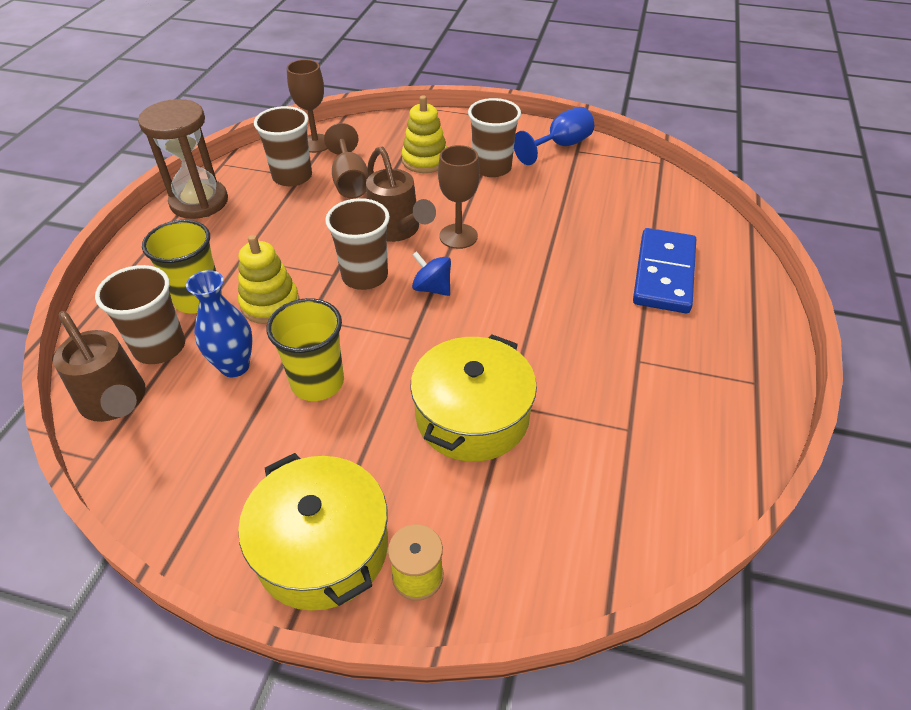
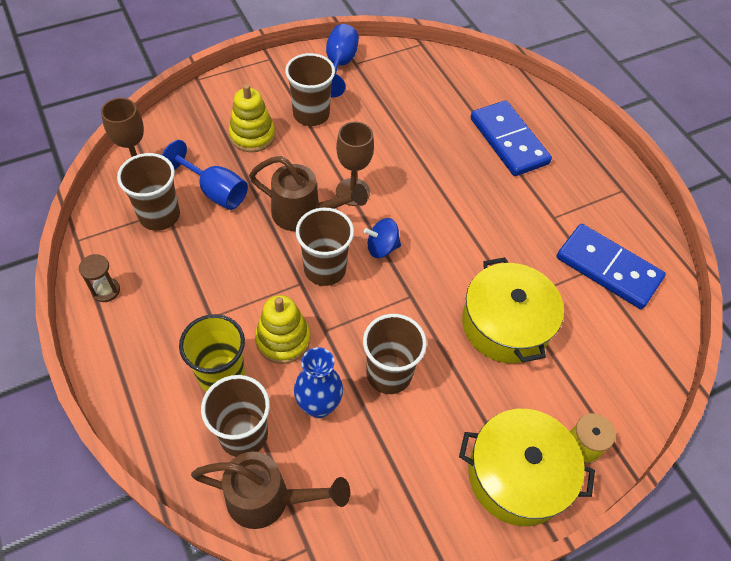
camera: 45 degrees left, 10 degrees up
(199, 202) = (106, 290): brown hourglass -> brown hourglass, size x0.46
(317, 382) = (389, 374): yellow cup -> brown cup
(350, 181) = (215, 191): brown goblet -> blue goblet
(648, 440) = (608, 268): none -> blue domino

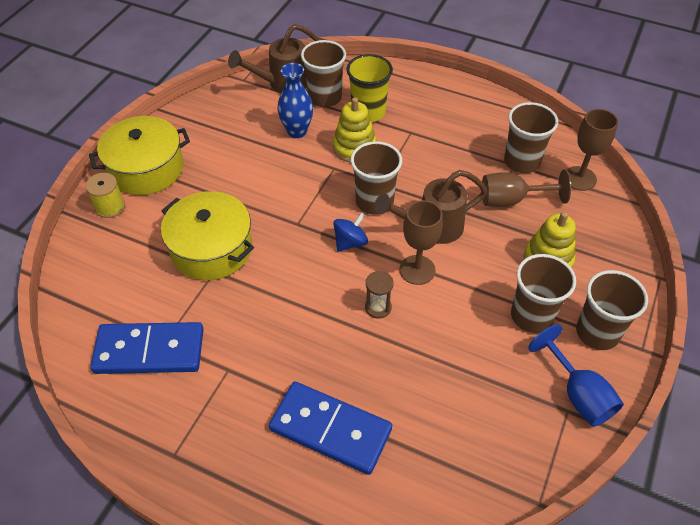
camera: 145 degrees right, 5 degrees down
(106, 290) = (487, 107): brown hourglass -> brown hourglass (378, 307)
(215, 191) = (511, 200): blue goblet -> brown goblet
(389, 374) = (270, 170): brown cup -> brown cup (597, 332)

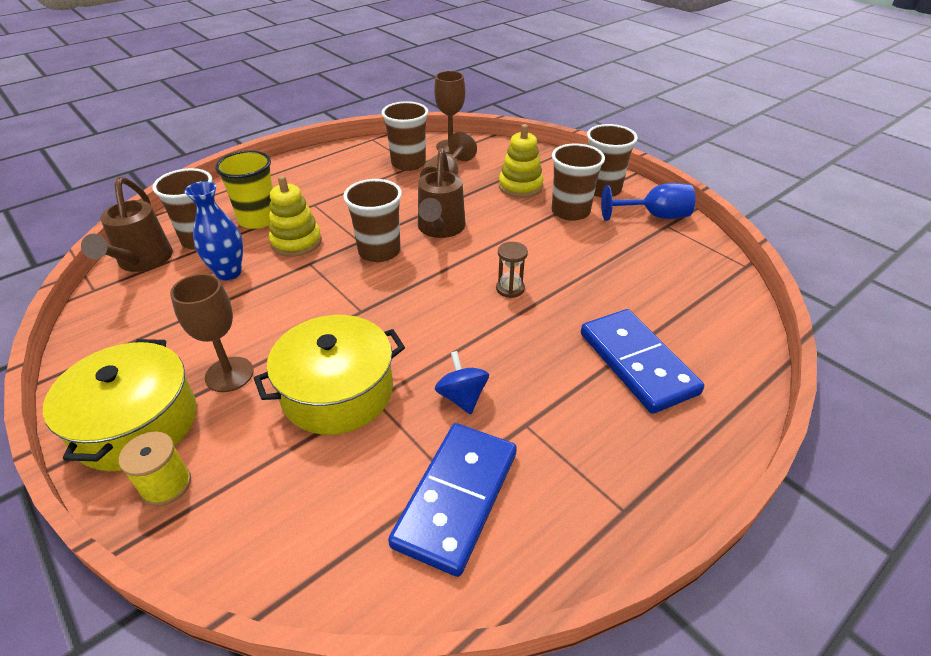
camera: 65 degrees left, 10 degrees down
(330, 429) = (637, 363): blue domino -> blue domino turned 75 degrees counterclockwise
(350, 242) = (417, 282): blue spinning top -> blue spinning top (462, 397)
(417, 270) = (482, 252): brown goblet -> brown goblet (229, 374)

